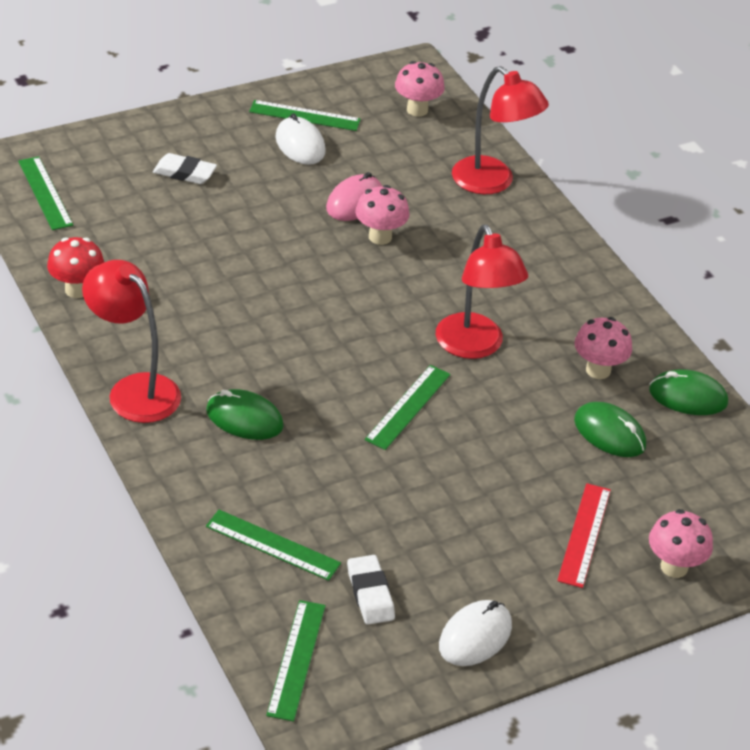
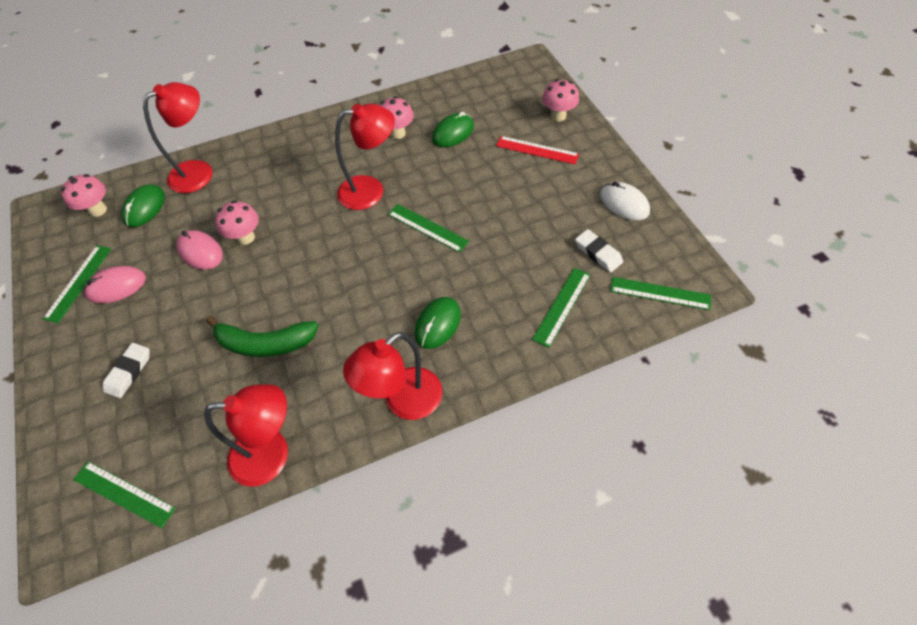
camera: 80 degrees left, 15 degrees up
(45, 193) = (124, 493): green ruler -> green ruler turned 45 degrees clockwise
(77, 290) = (272, 454): red mushroom -> red lamp
(218, 270) = (265, 343): none -> green banana
(300, 144) = (116, 286): white mouse -> pink mouse
(370, 593) = (598, 253): white eraser -> white eraser turned 60 degrees clockwise
(688, 396) = (422, 98): green mouse -> green mouse (144, 208)

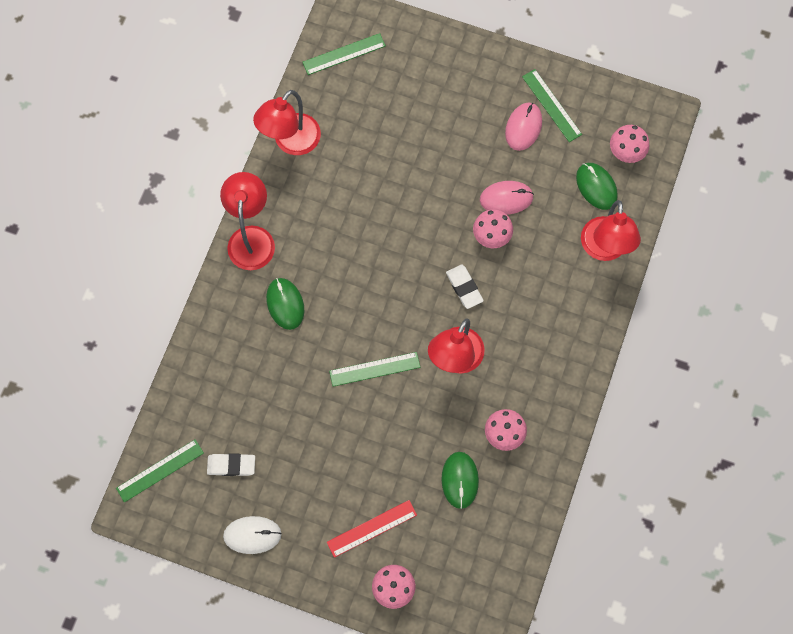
camera: 130 degrees right, 15 degrees up
(129, 372) = (434, 98): white eraser -> white eraser (464, 287)
(265, 343) = (377, 189): green banana -> none
(562, 306) = (217, 395): green ruler -> none

